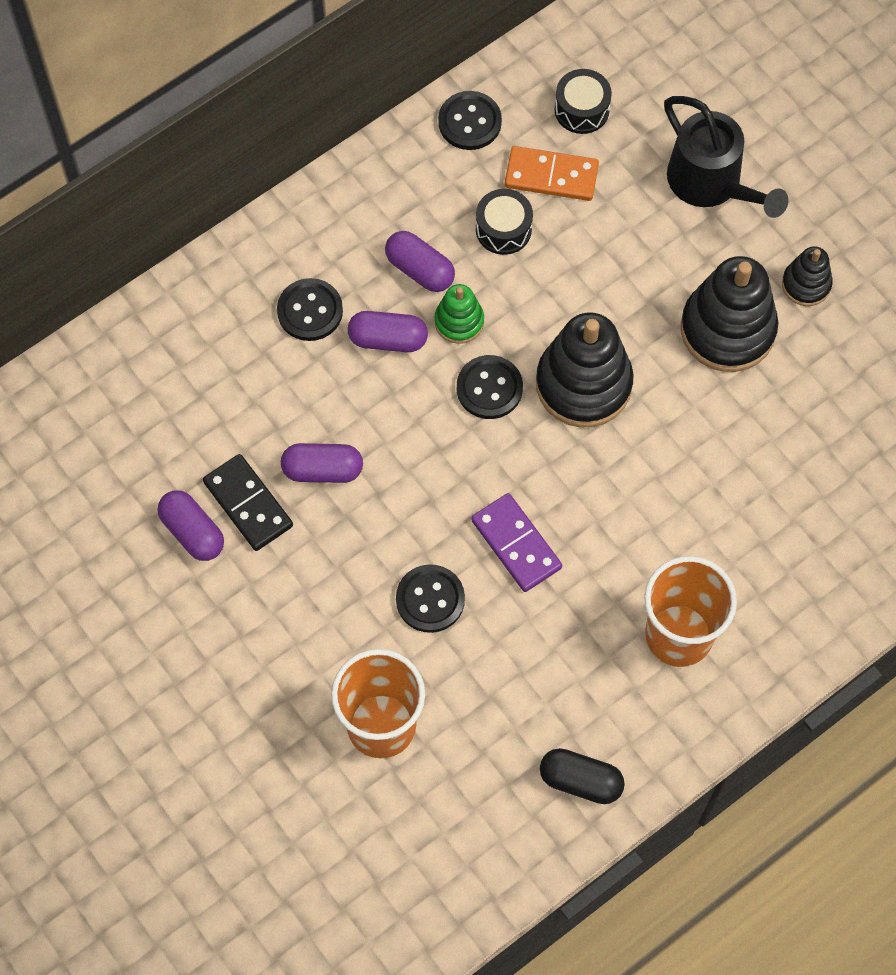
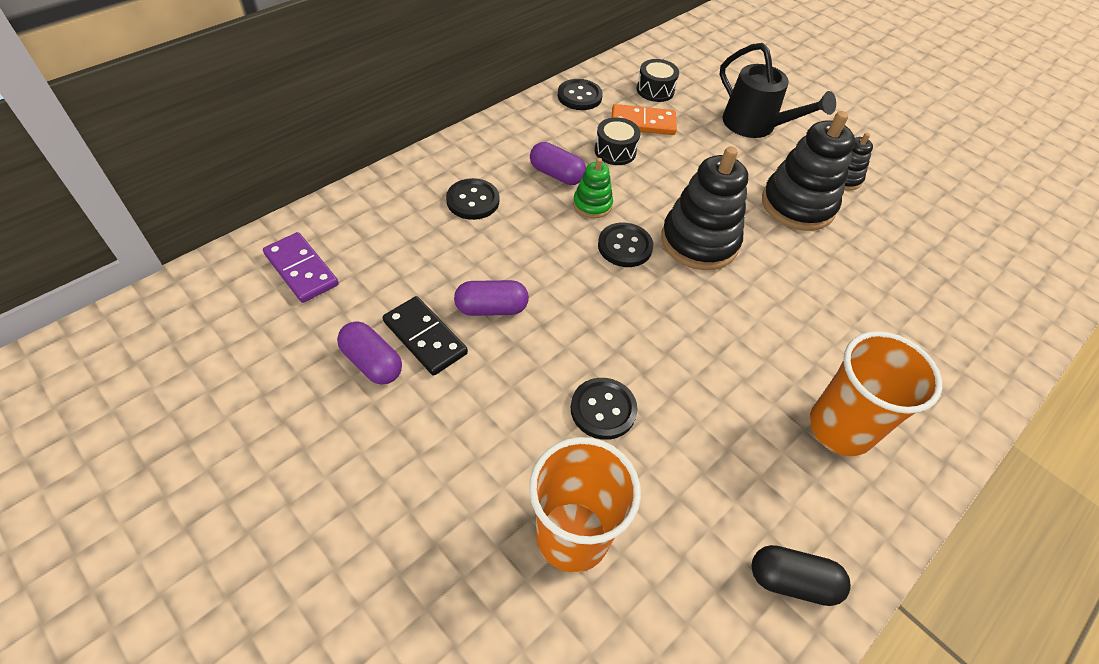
camera: 10 degrees left, 15 degrees down
(388, 339) = (537, 217): purple capsule -> none
(516, 544) = (672, 359): purple domino -> purple domino (301, 269)

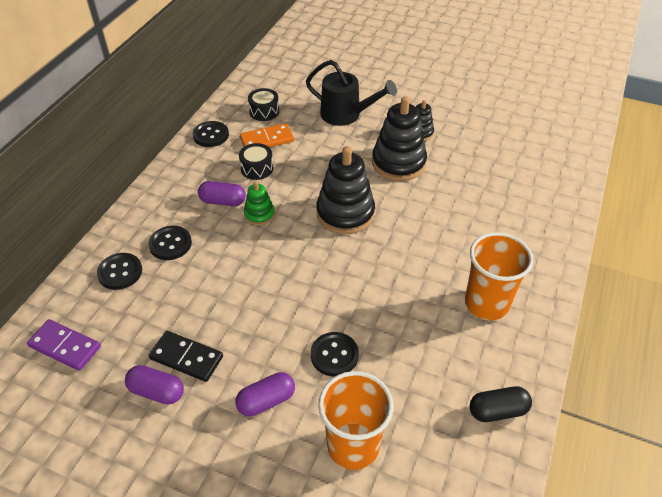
camera: 20 degrees left, 5 degrees down
(491, 308) = (224, 317): purple capsule -> purple capsule (266, 401)
(625, 246) = (296, 236): black button -> black button (120, 272)

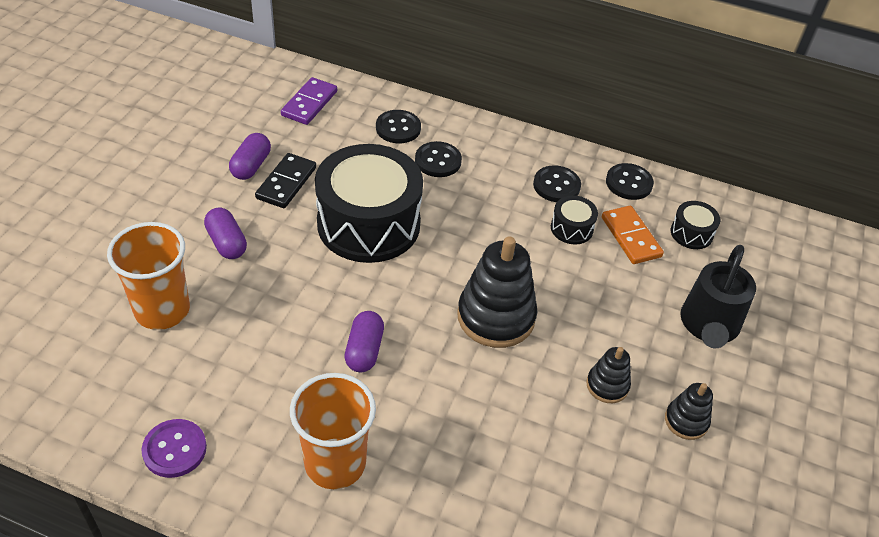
camera: 85 degrees right, 0 degrees up
(223, 201) = (508, 199): purple capsule -> purple capsule (364, 350)
(246, 291) = (368, 224): none -> black drum
(259, 214) = (488, 232): green stacking toy -> none
(334, 355) = (274, 298): black button -> black button (556, 185)
(398, 163) = (607, 385): black stacking toy -> black stacking toy, size x0.52
(497, 411) = (174, 449): black capsule -> purple button

